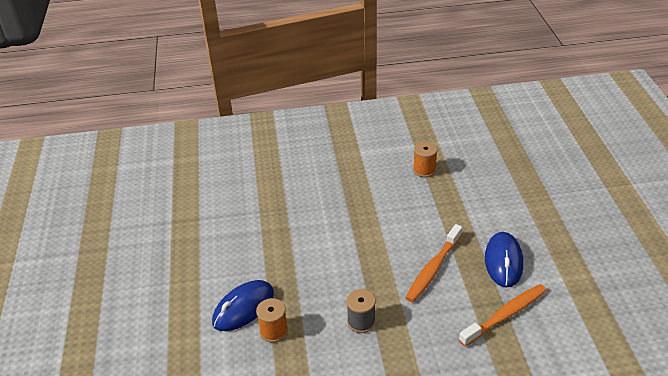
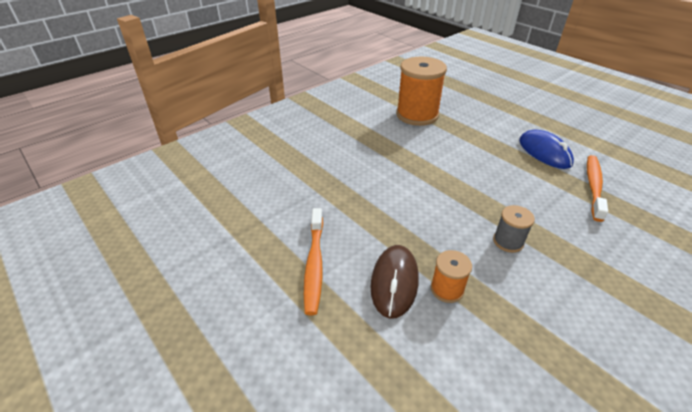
camera: 35 degrees left, 0 degrees up
(243, 308) = (394, 282): blue mouse -> brown mouse
(424, 170) = (417, 115): orange spool -> orange spool, size x2.06
(433, 268) = (507, 176): orange toothbrush -> orange toothbrush (314, 264)

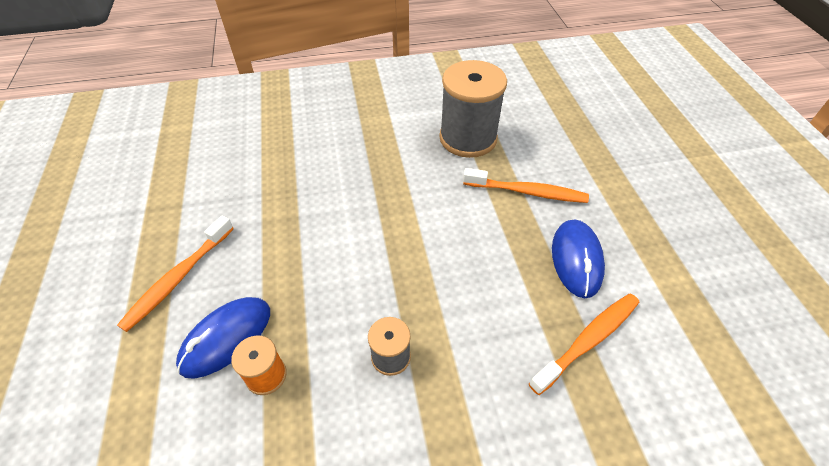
camera: 30 degrees right, 10 degrees up
(394, 282) = (226, 338): brown mouse -> blue mouse
(417, 115) = (468, 138): orange spool -> grey spool
(482, 130) = (527, 192): none -> orange toothbrush

